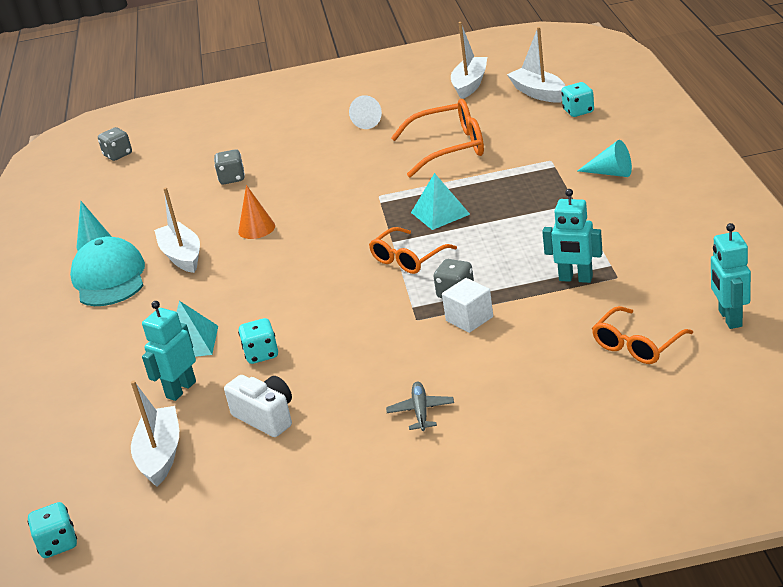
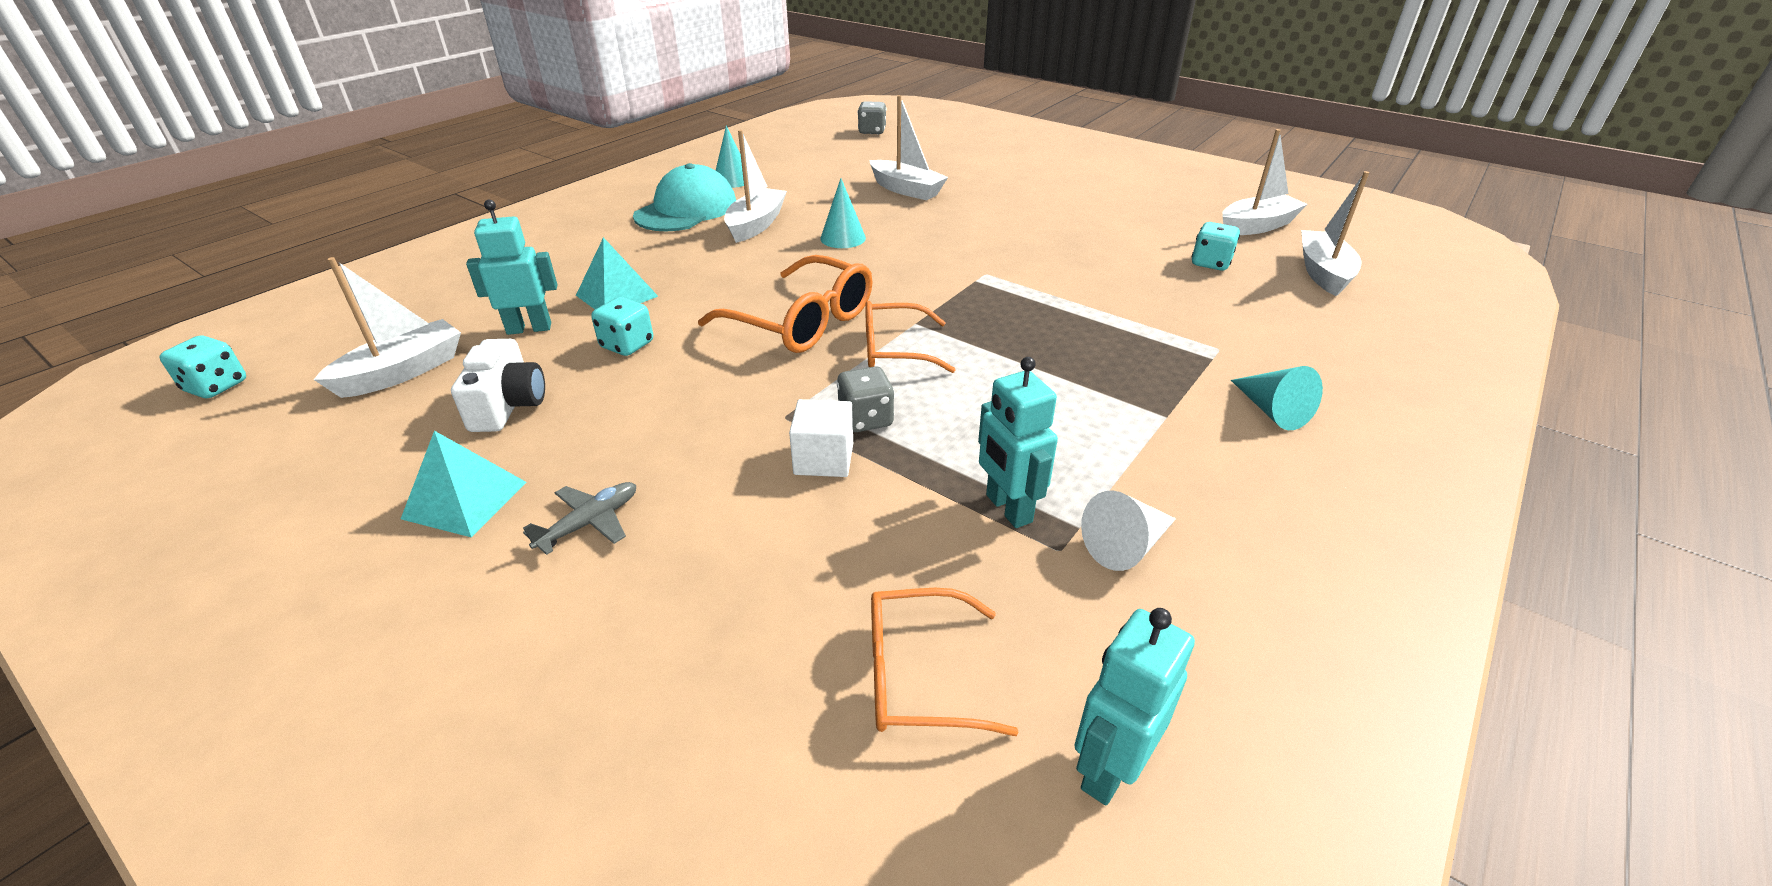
camera: 40 degrees right, 5 degrees up
(232, 178) = (906, 190): grey dice -> white boat
(256, 228) = (843, 238): orange cone -> turquoise cone
(370, 121) = (1100, 207): white cone -> white cone (1126, 546)
(440, 213) = (1006, 326): turquoise pyramid -> turquoise pyramid (465, 500)
(449, 148) = (1130, 271): orange glasses -> orange glasses (802, 322)
(578, 111) = (1342, 317): turquoise dice -> turquoise dice (1210, 263)

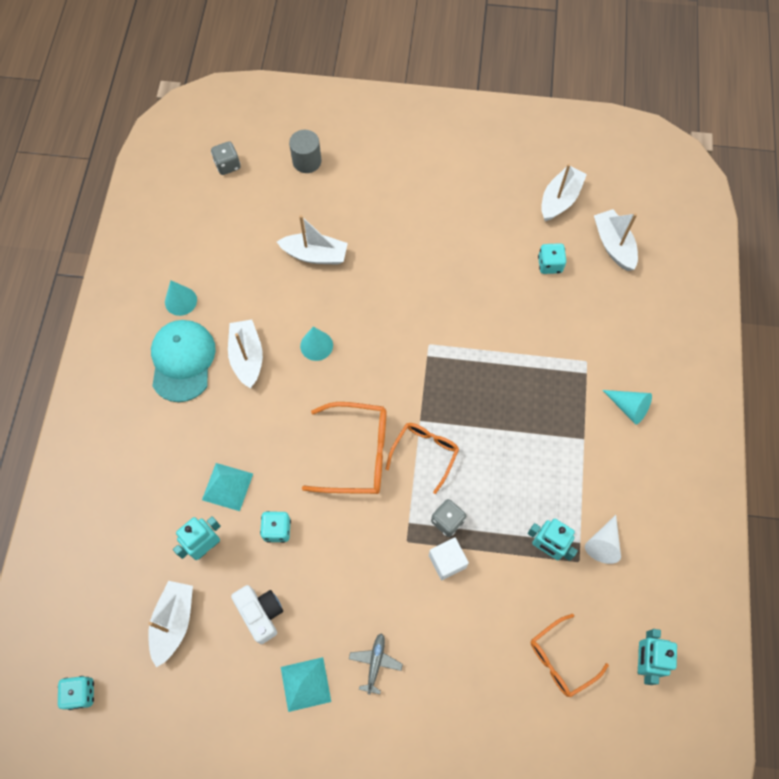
camera: 30 degrees left, 30 degrees up
(895, 350) = (425, 453): orange glasses -> orange glasses turned 150 degrees clockwise
(956, 145) = (307, 161): none -> grey cylinder

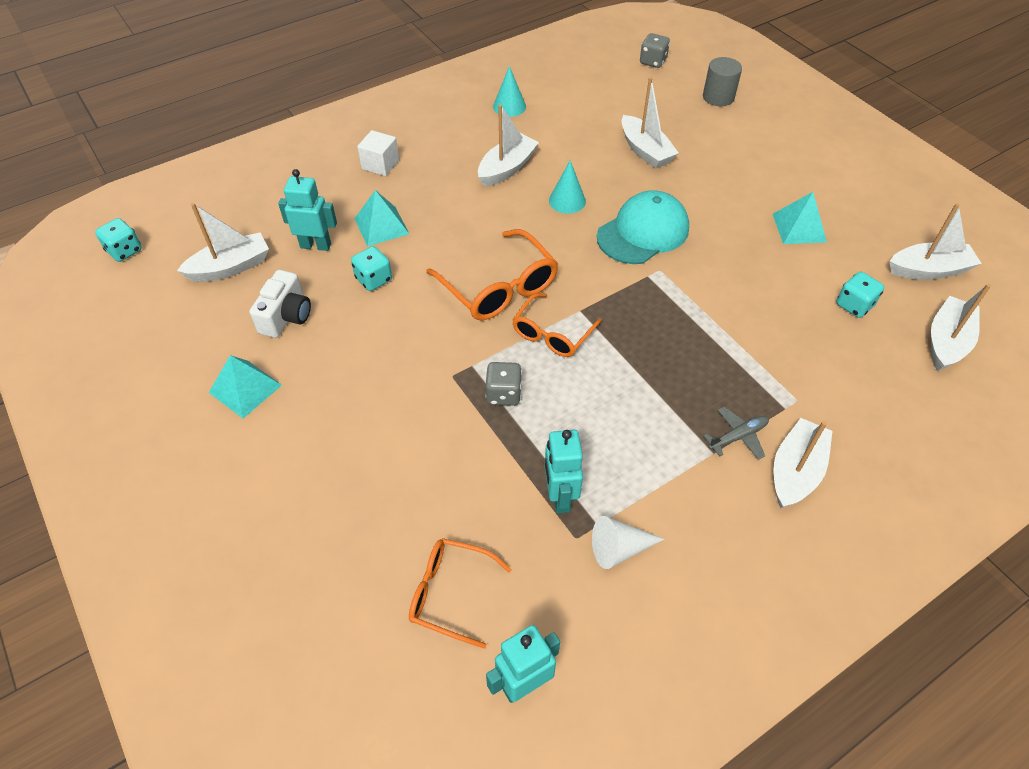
camera: 50 degrees right, 15 degrees down
(182, 361) = (461, 137): turquoise cap -> turquoise cap (643, 232)
(375, 663) = (308, 428): grey plane -> grey plane (738, 436)
(425, 453) = (552, 334): orange glasses -> orange glasses turned 135 degrees clockwise
(447, 561) = (462, 420): white cube -> white cube (380, 164)
(467, 233) = (799, 228): none -> turquoise pyramid
(628, 407) = (795, 471): turquoise cone -> white boat

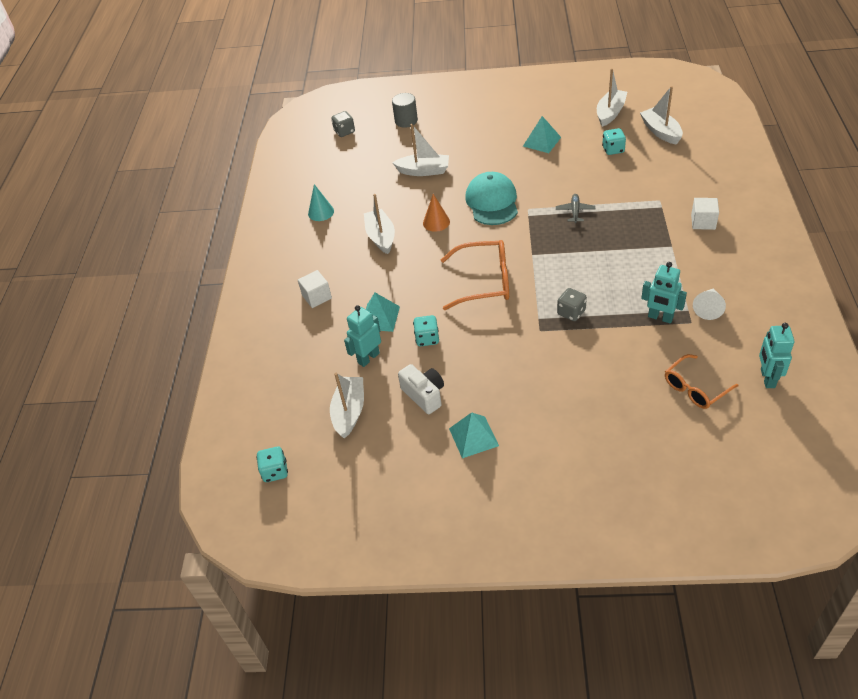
camera: 50 degrees left, 5 degrees down
(552, 334) = (541, 273): orange glasses -> none
(567, 201) = (436, 222): turquoise cone -> orange cone
(738, 436) = (667, 232): grey plane -> grey plane (575, 211)
(795, 471) = (703, 222): white boat -> white cube

